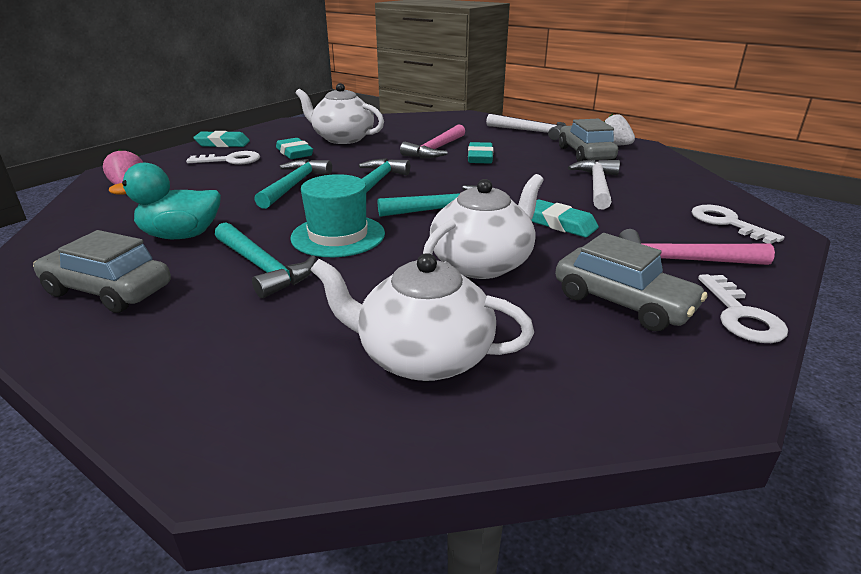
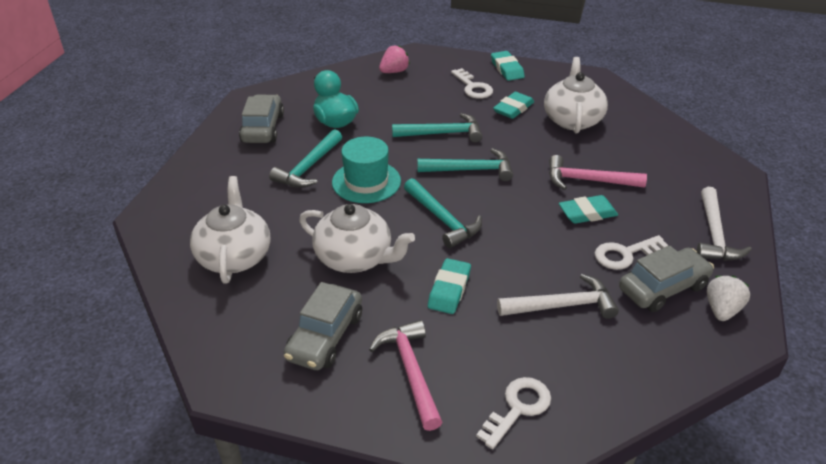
camera: 70 degrees right, 10 degrees up
(741, 316) = (329, 404): white key -> white key (624, 254)

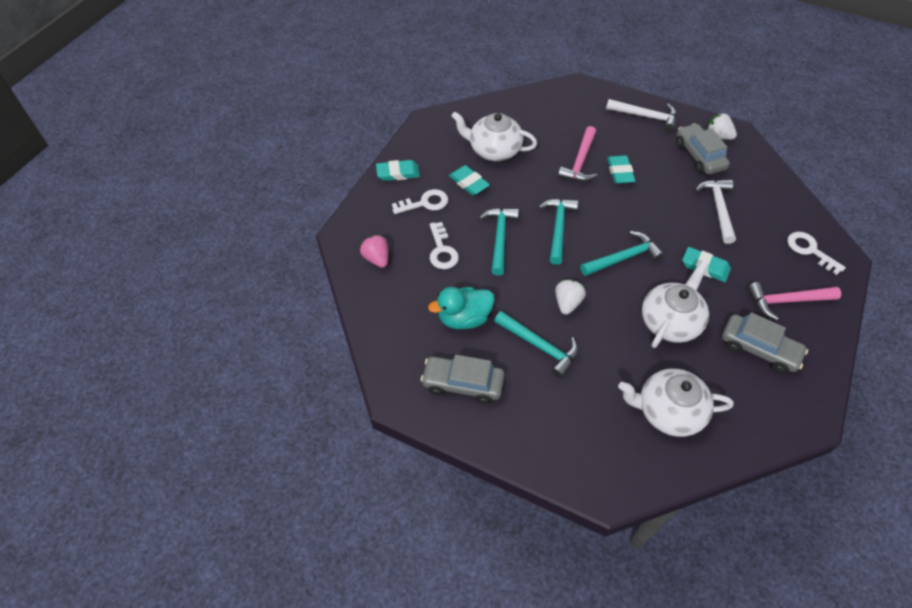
camera: 80 degrees left, 15 degrees up
(366, 182) = (567, 303): turquoise hat -> white strawberry
(624, 254) = (666, 165): white key -> white key (442, 251)

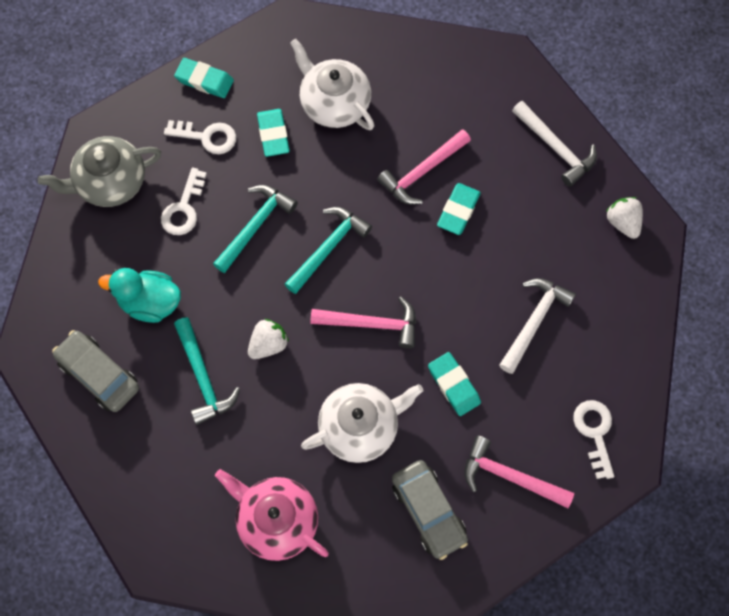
camera: 30 degrees right, 15 degrees up
(377, 259) = (110, 182): pink strawberry -> grey teapot
(623, 258) = (371, 324): turquoise hammer -> pink hammer
(668, 411) = (276, 520): white teapot -> pink teapot
(699, 156) = (573, 238): grey car -> none

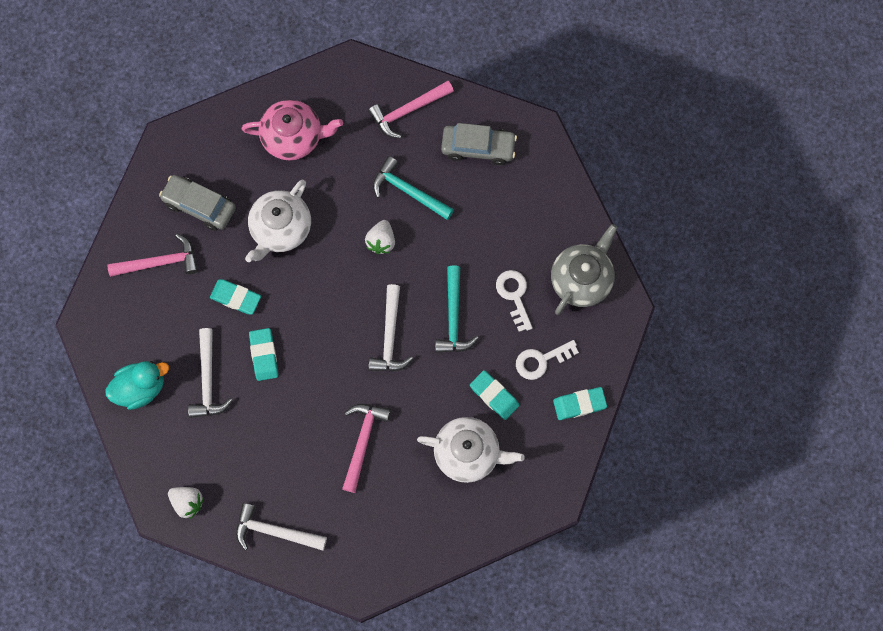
camera: 145 degrees right, 5 degrees up
(150, 302) = (483, 215): turquoise duck -> turquoise duck (141, 388)
(328, 248) = (390, 336): turquoise hammer -> white hammer
(371, 324) = (321, 302): pink hammer -> pink hammer (408, 111)
(458, 211) = (315, 428): turquoise eraser -> turquoise eraser (264, 355)
(594, 432) = (119, 329): white key -> none

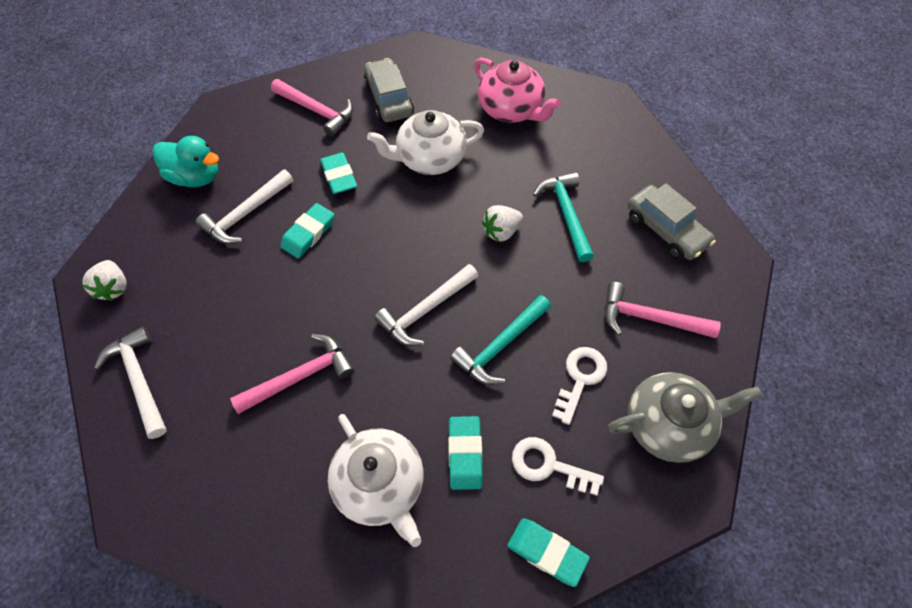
camera: 45 degrees right, 15 degrees down
(408, 111) = (627, 159): pink hammer -> pink hammer (649, 318)

